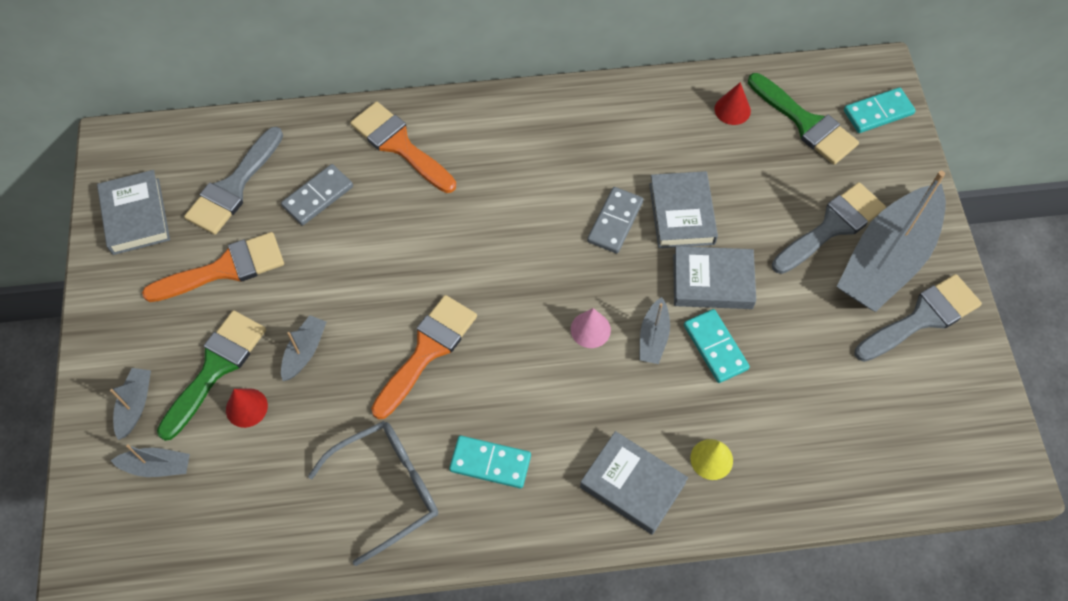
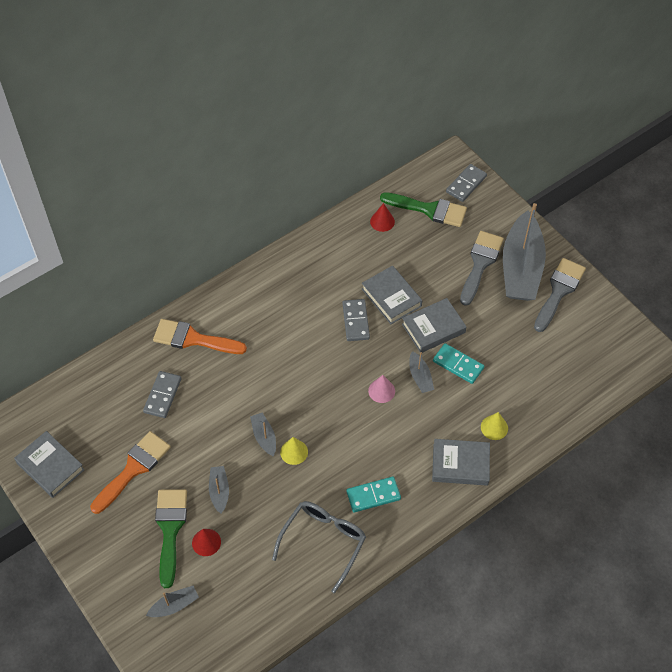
camera: 30 degrees left, 5 degrees down
(135, 405) = (134, 578): grey boat -> grey boat (264, 437)
(233, 187) = (103, 417): grey brush -> none
(427, 350) = (294, 452): orange brush -> yellow cone
(878, 112) = (466, 184): turquoise domino -> grey domino

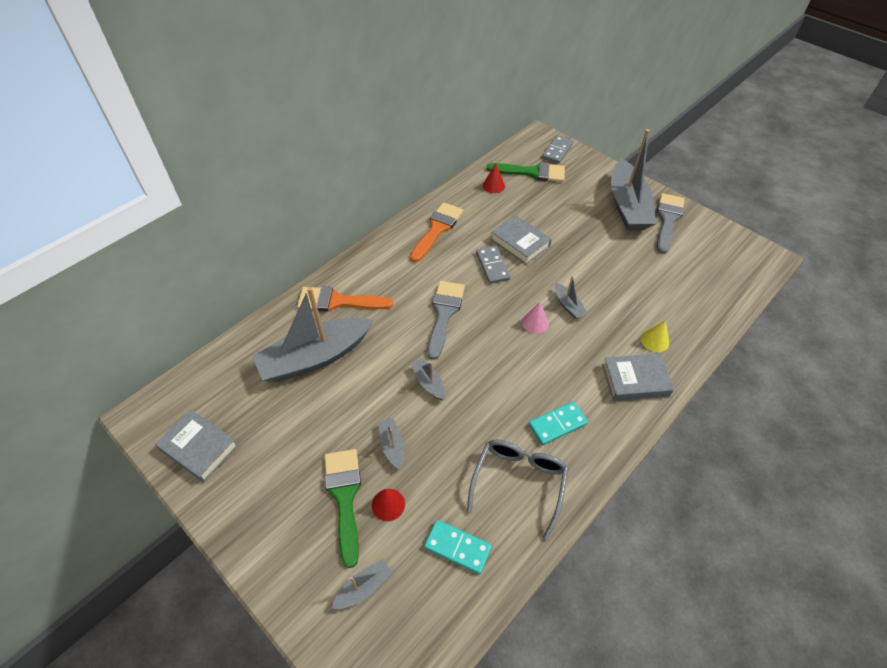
camera: 10 degrees left, 5 degrees down
(133, 468) = (293, 436): orange brush -> orange brush (437, 229)
(163, 395) = (315, 357): grey domino -> grey boat
(294, 452) = (463, 393): yellow cone -> none
(433, 328) = (566, 263): grey book -> none
(458, 364) = (600, 290): turquoise domino -> turquoise domino (457, 547)
(480, 263) = (590, 207): grey brush -> grey brush (444, 313)

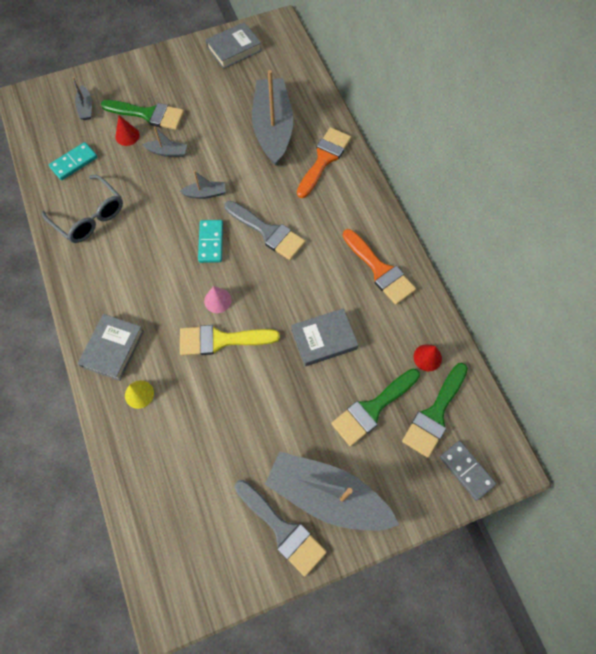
camera: 115 degrees right, 15 degrees up
(492, 266) = (304, 297): grey domino -> none
(552, 202) = (372, 409): none -> green brush
(557, 424) = (114, 265): turquoise domino -> turquoise domino (211, 242)
(568, 305) = (221, 340): grey boat -> yellow brush

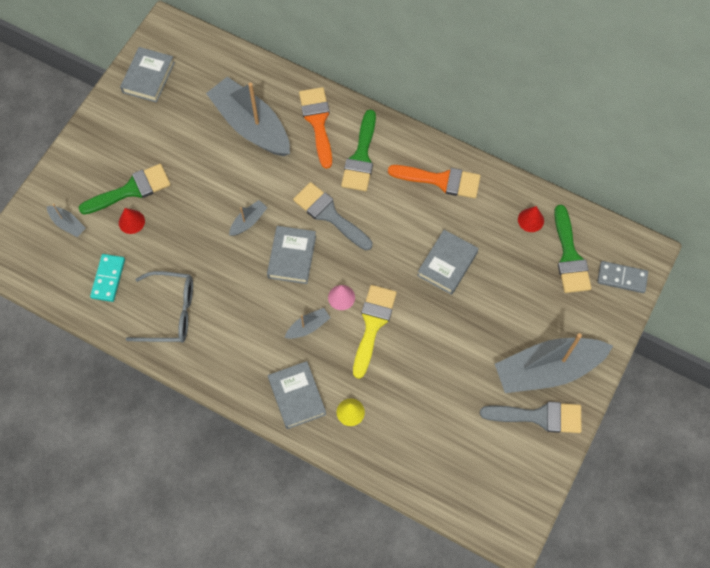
camera: 40 degrees left, 0 degrees up
(167, 152) = (181, 210): grey boat -> grey boat (308, 326)
(211, 242) = (292, 257): turquoise domino -> grey book
(221, 340) = (373, 324): yellow brush -> yellow brush turned 150 degrees clockwise
(268, 232) = (329, 215): grey brush -> grey brush turned 135 degrees counterclockwise
(372, 409) = (525, 286): green brush -> green brush (361, 157)

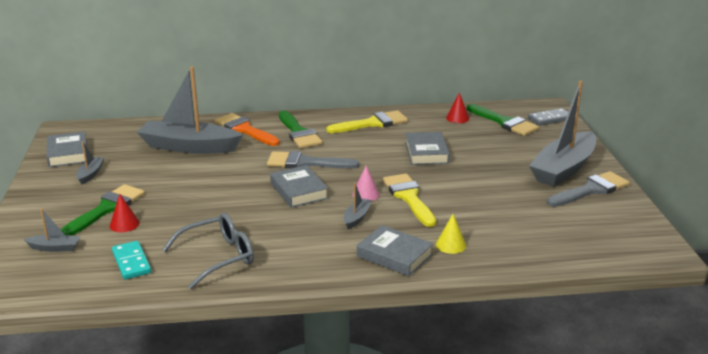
camera: 35 degrees left, 40 degrees down
(248, 221) = (239, 188): grey boat -> grey boat (90, 174)
(441, 180) = (372, 123): orange brush -> yellow brush

